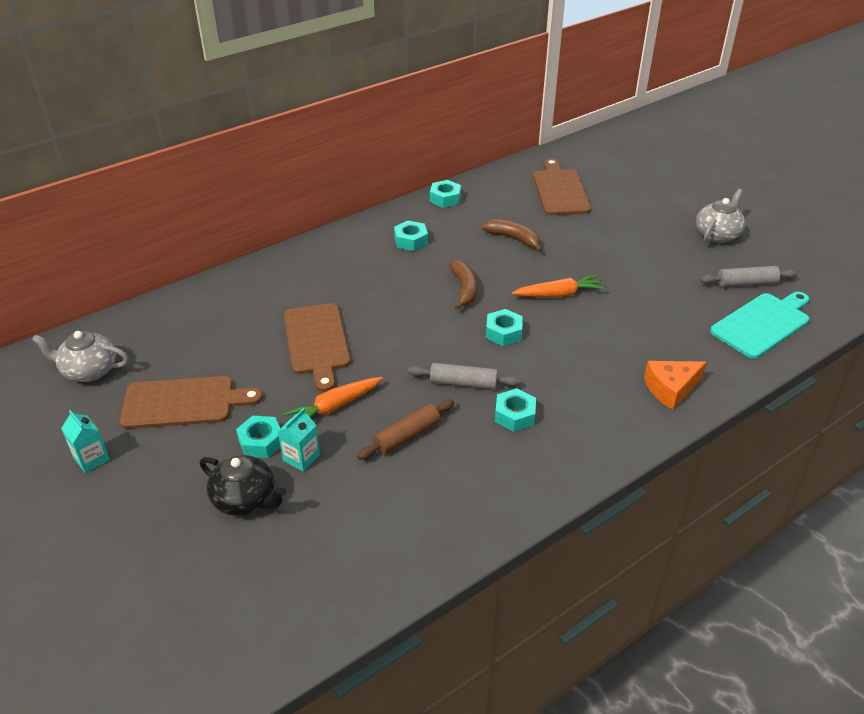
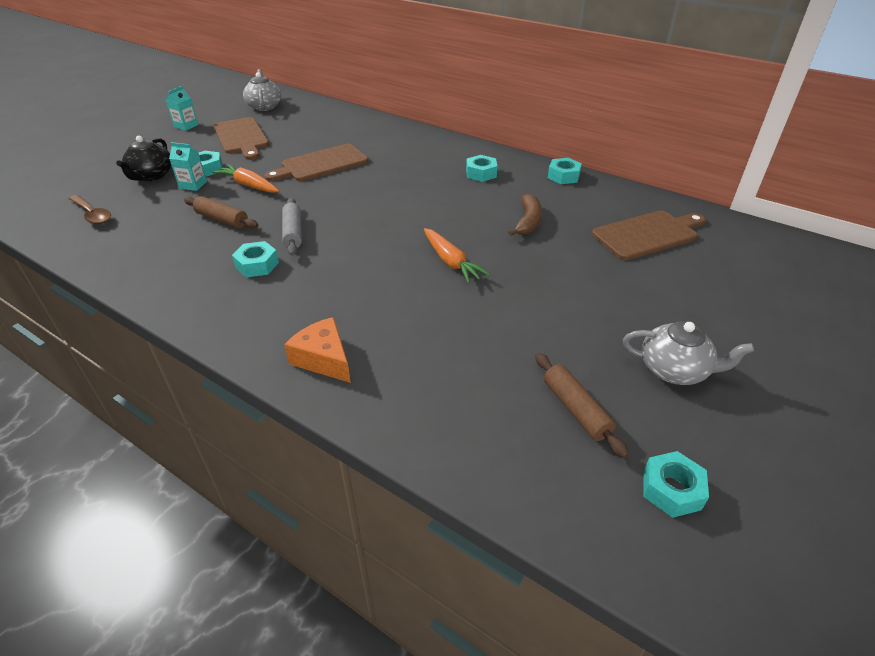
camera: 70 degrees right, 0 degrees up
(327, 561) = (92, 214): none -> brown spoon
(464, 289) = (426, 210): brown banana -> none
(503, 332) = (372, 240): turquoise nut -> turquoise nut (671, 489)
(746, 283) = (576, 409): grey rolling pin -> brown rolling pin
(762, 324) = (489, 433): turquoise cutting board -> none

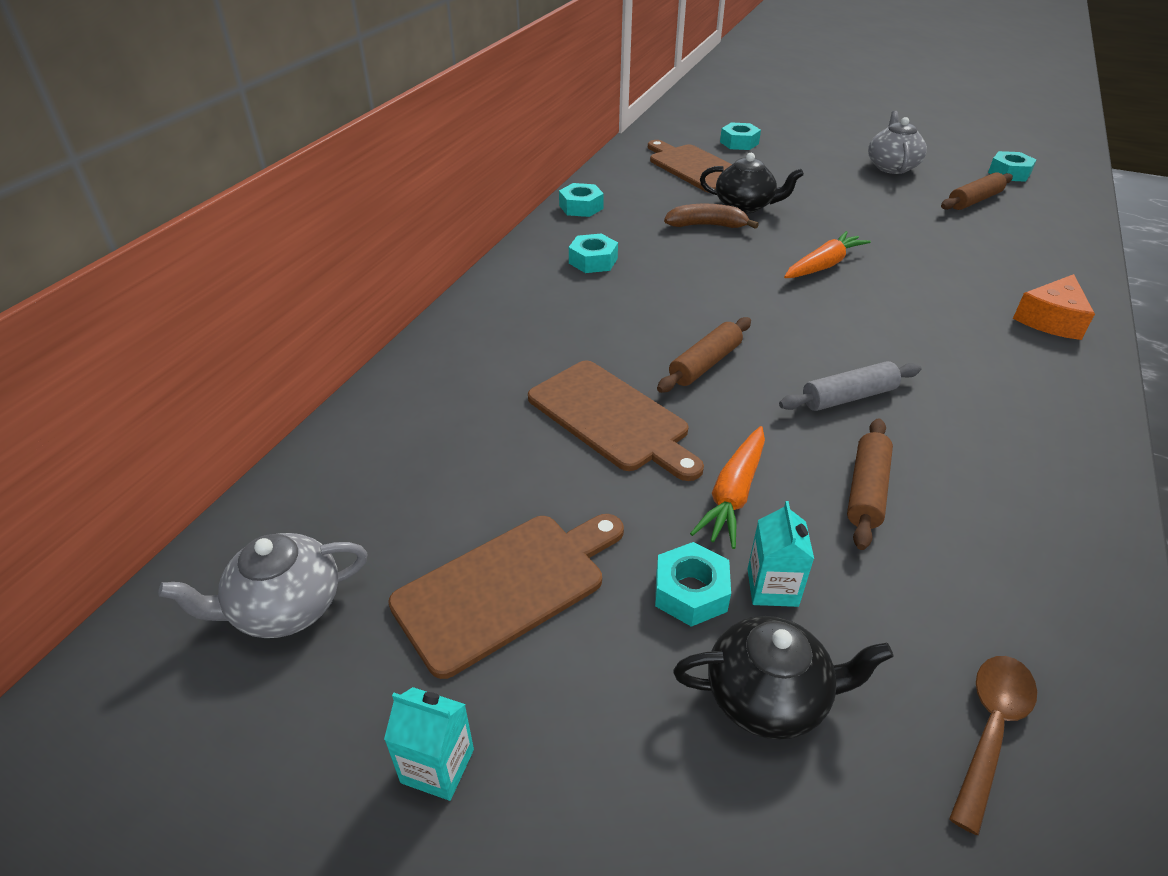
camera: 100 degrees left, 0 degrees up
(257, 265) = (949, 411): turquoise nut -> turquoise nut (739, 143)
(351, 194) = (705, 364): none -> brown rolling pin
(563, 246) = (745, 206): none -> black teapot

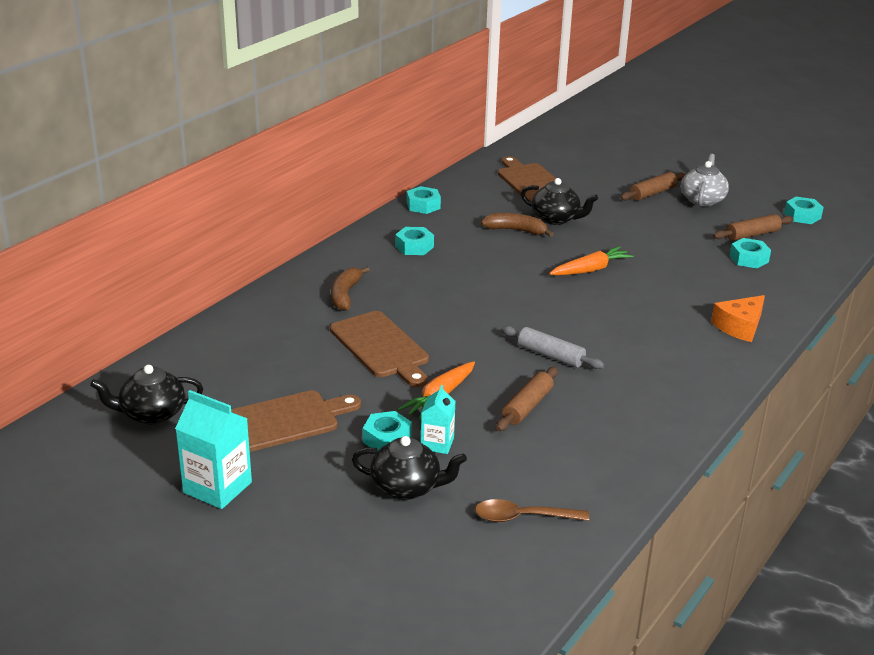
camera: 10 degrees right, 10 degrees down
(285, 607) = (151, 414): grey teapot -> black teapot
(437, 766) = (217, 487): turquoise carton -> turquoise carton, size x1.66
(530, 341) = (345, 295): none -> brown banana
(705, 364) = (461, 324): brown rolling pin -> brown rolling pin (652, 193)
(739, 143) = (583, 166): turquoise nut -> turquoise nut (749, 259)
(848, 397) = (550, 355): grey rolling pin -> grey rolling pin turned 45 degrees clockwise
(990, 729) = (522, 517): brown spoon -> brown spoon turned 135 degrees counterclockwise

